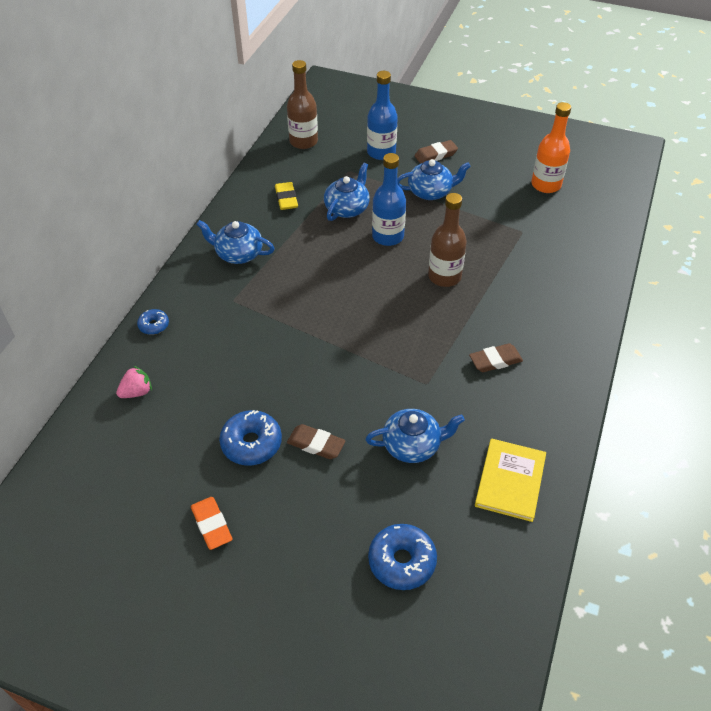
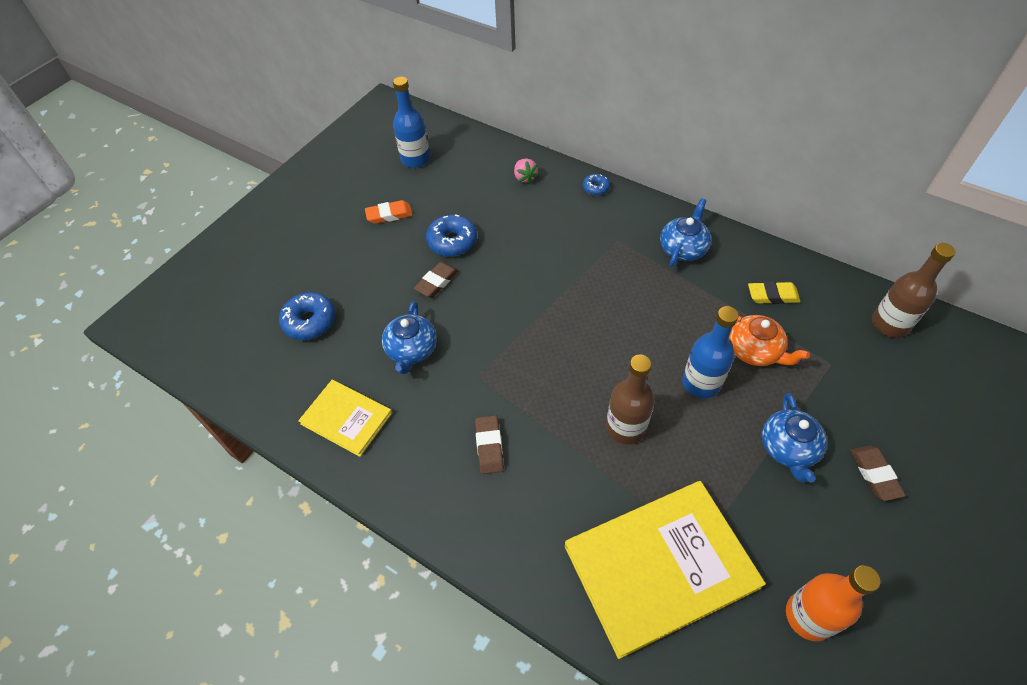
camera: 105 degrees right, 5 degrees up
(347, 208) = (754, 351): blue teapot -> orange teapot
(381, 152) = (874, 407): blue bottle -> blue bottle (415, 159)
(547, 250) = (660, 566): none -> yellow book

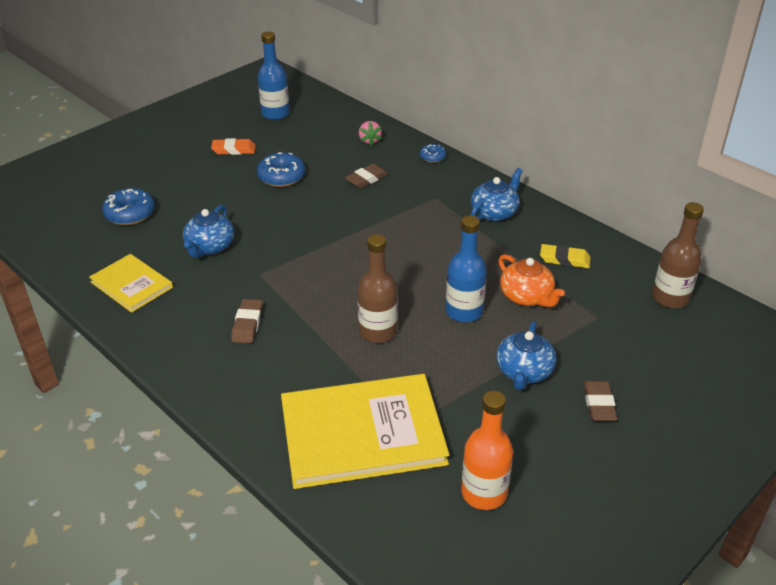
camera: 10 degrees right, 15 degrees down
(437, 282) = (254, 203): brown eraser -> brown eraser (366, 179)

